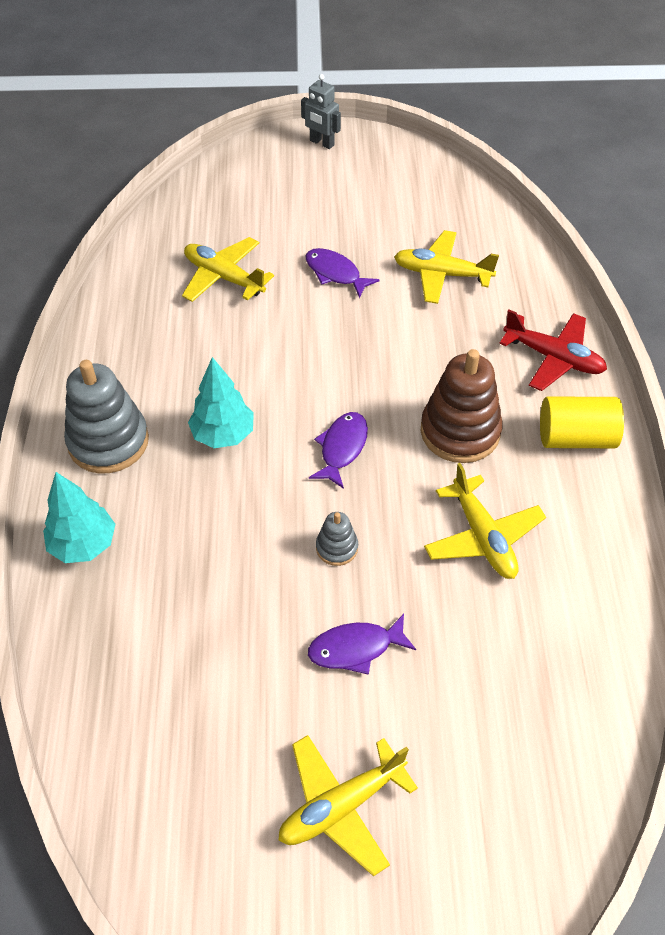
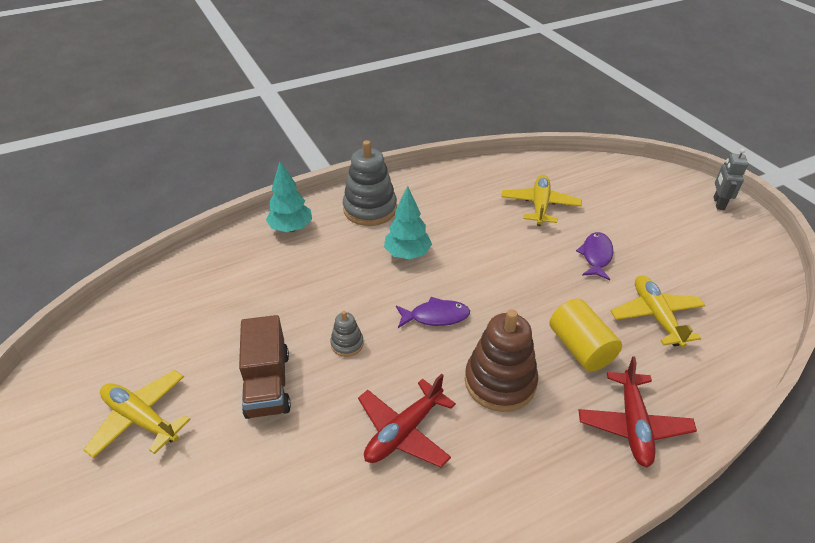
camera: 65 degrees right, 10 degrees down
(356, 648) = (268, 384): purple fish -> brown truck
(482, 537) = (404, 431): yellow plane -> red plane
(575, 438) = (553, 471): yellow cylinder -> yellow cylinder (580, 348)

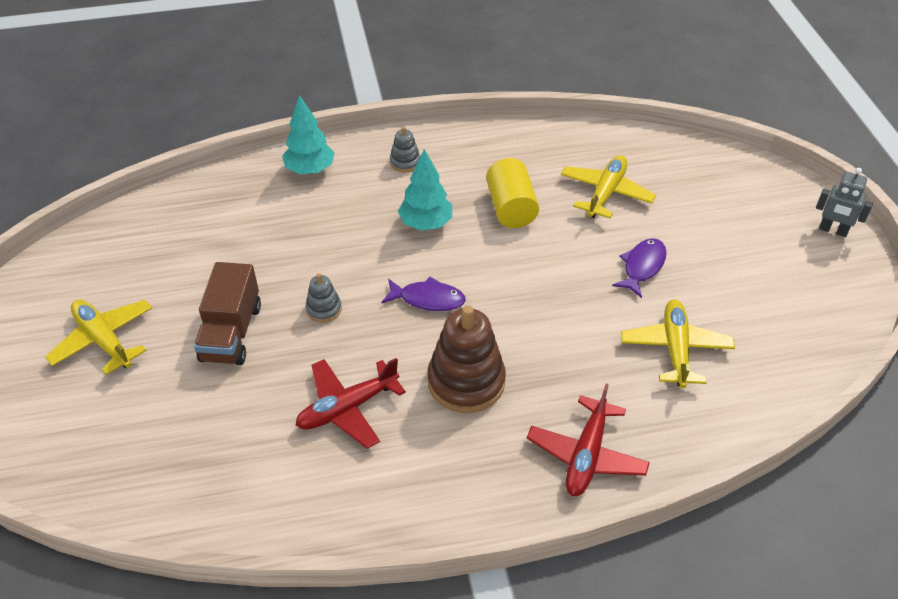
camera: 15 degrees right, 5 degrees up
(370, 209) = (405, 162): grey stacking toy -> grey stacking toy, size x0.49
(580, 348) = (570, 365): yellow cylinder -> yellow cylinder (511, 208)
(718, 203) = (833, 230): grey robot -> grey robot turned 90 degrees counterclockwise

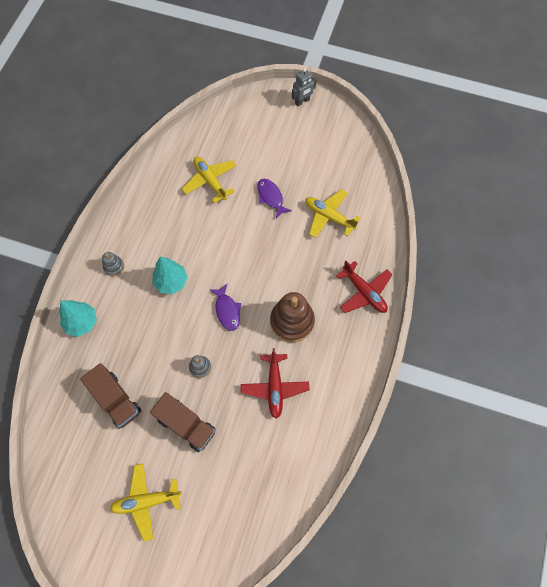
camera: 60 degrees left, 20 degrees up
(226, 247) = (116, 400): none -> brown truck
(428, 299) = (227, 310): purple fish -> purple fish turned 120 degrees clockwise
(511, 208) = (189, 233): yellow cylinder -> none

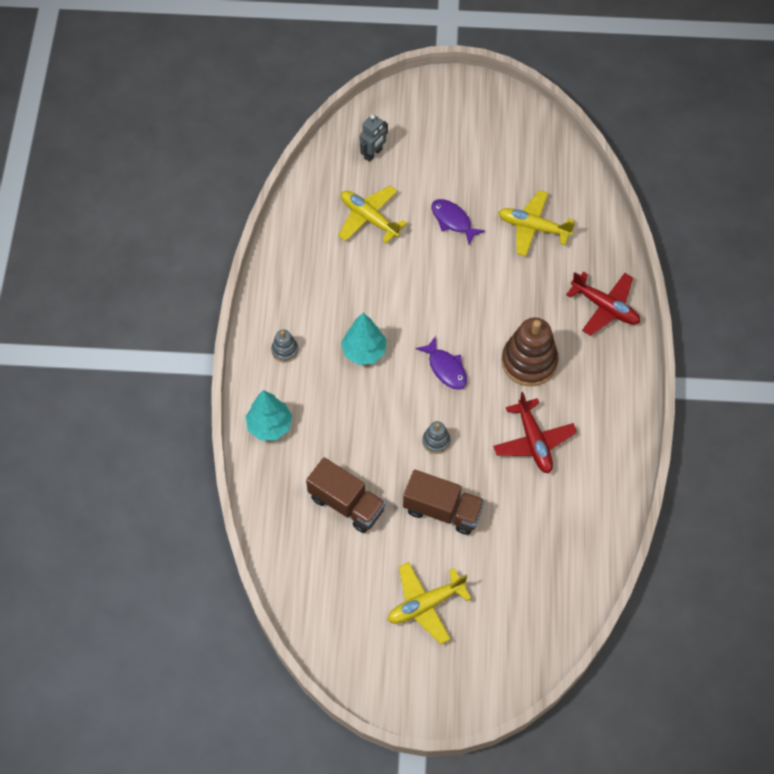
camera: 15 degrees left, 5 degrees down
(302, 101) = (452, 92): grey robot -> grey robot (373, 154)

